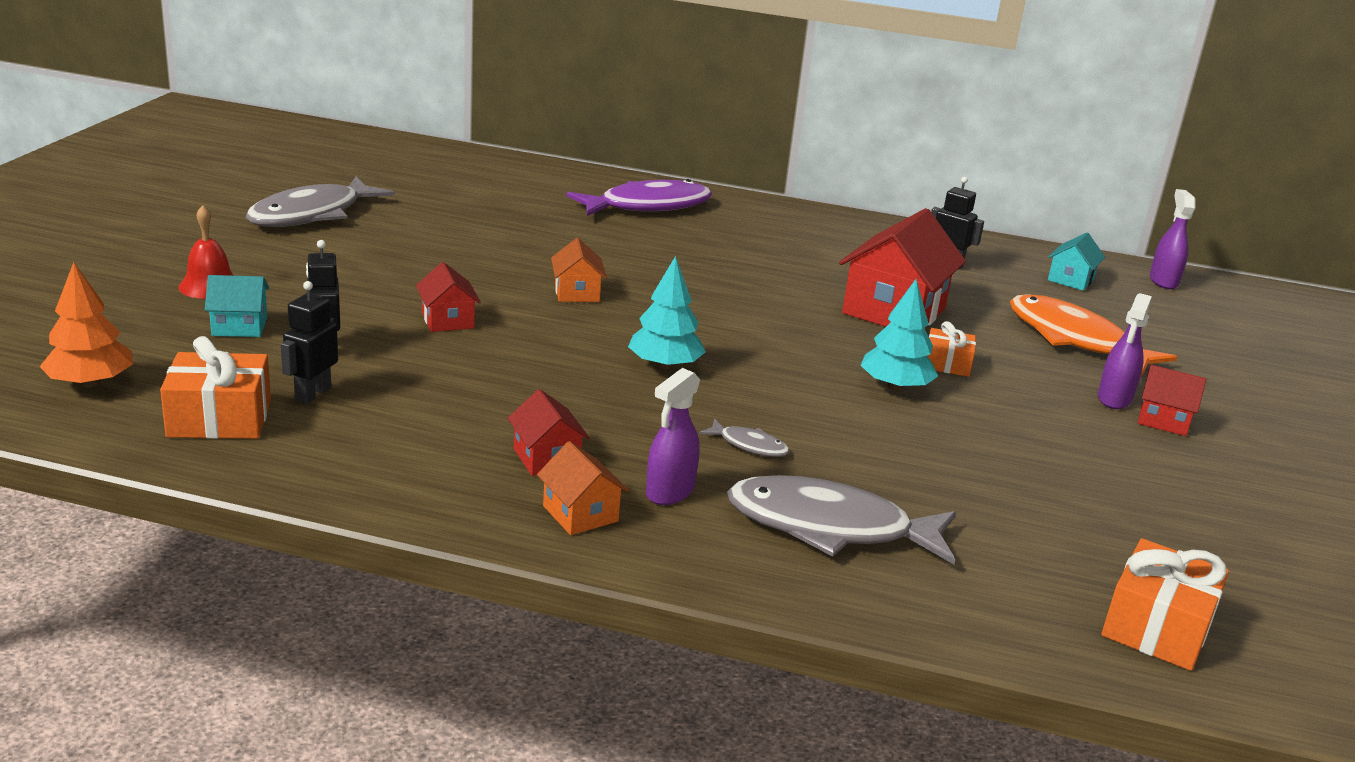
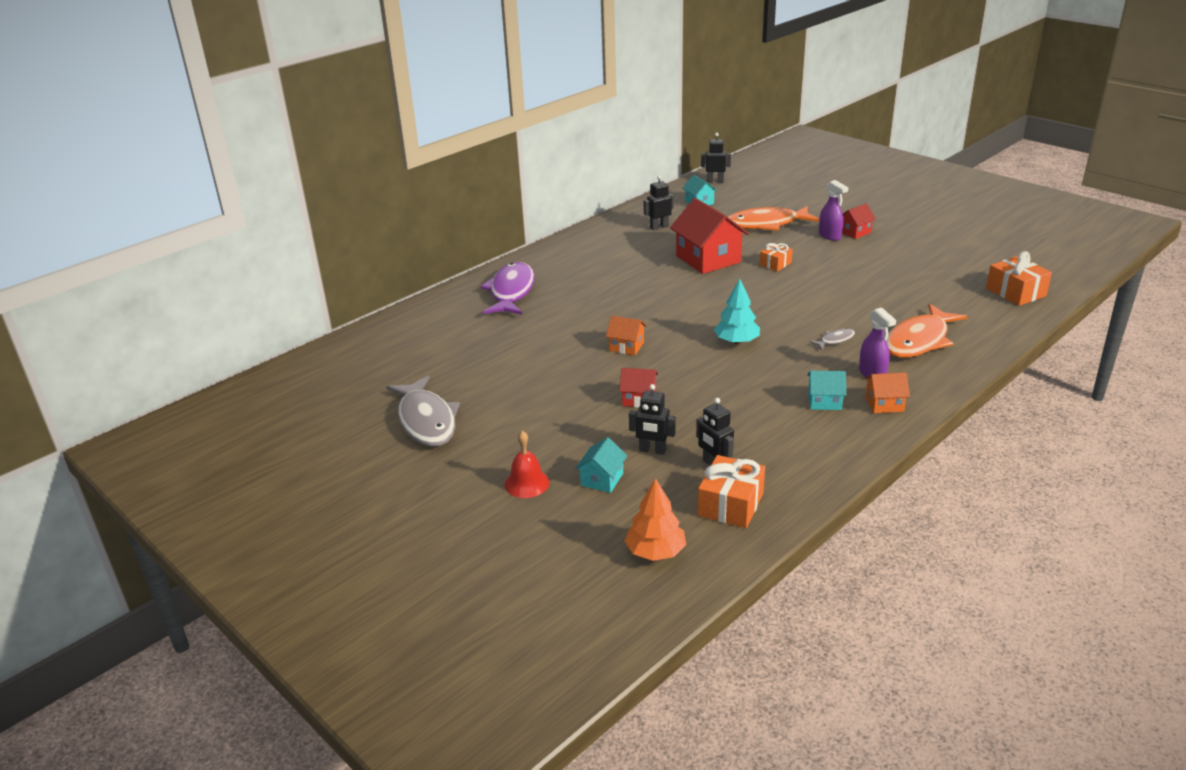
camera: 55 degrees left, 5 degrees up
(546, 458) = (824, 401): red house -> turquoise house
(829, 527) = (919, 341): grey fish -> orange fish
(895, 386) = (792, 284): turquoise tree -> none
(1163, 281) = (715, 181): purple spray bottle -> black robot

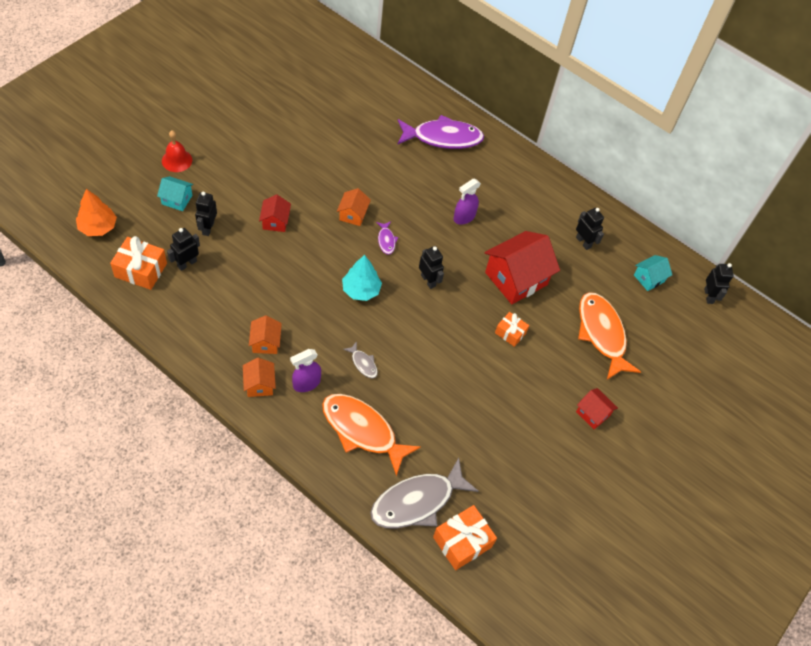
camera: 75 degrees right, 25 degrees up
(426, 421) = (253, 103): grey fish -> grey fish (417, 501)
(664, 326) = (386, 240): none -> purple fish
(717, 303) = (428, 280): none -> black robot
(824, 401) = (265, 342): turquoise house -> orange house
(830, 236) = (580, 389): purple spray bottle -> purple spray bottle (464, 217)

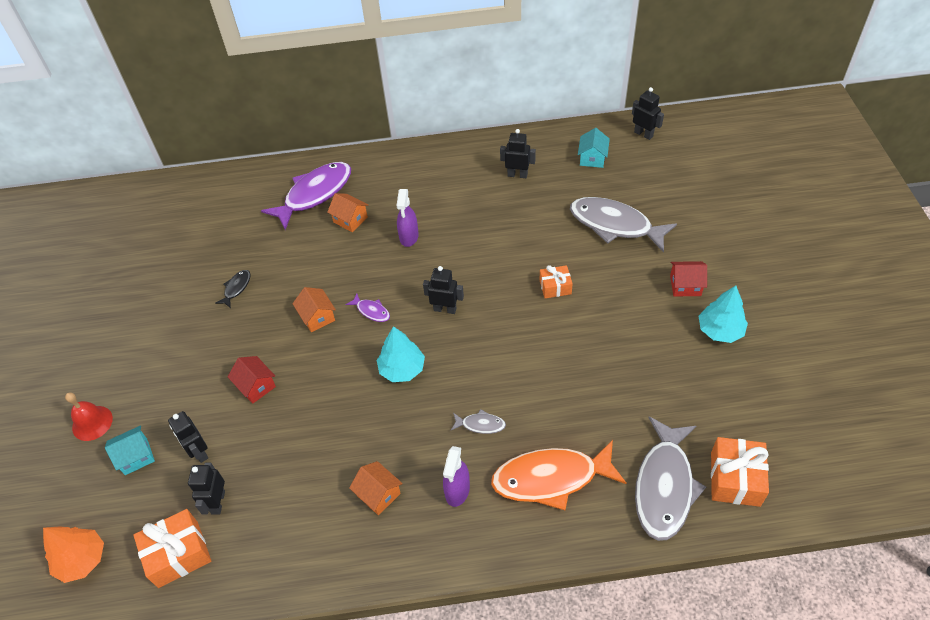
camera: 35 degrees left, 5 degrees down
(259, 384) = (420, 535): orange house -> orange house (350, 220)
(331, 155) = (236, 288): none -> black fish
(516, 278) = (506, 244): red house -> none
(575, 460) = (720, 330): none -> turquoise tree
(601, 334) = (615, 225): orange fish -> grey fish

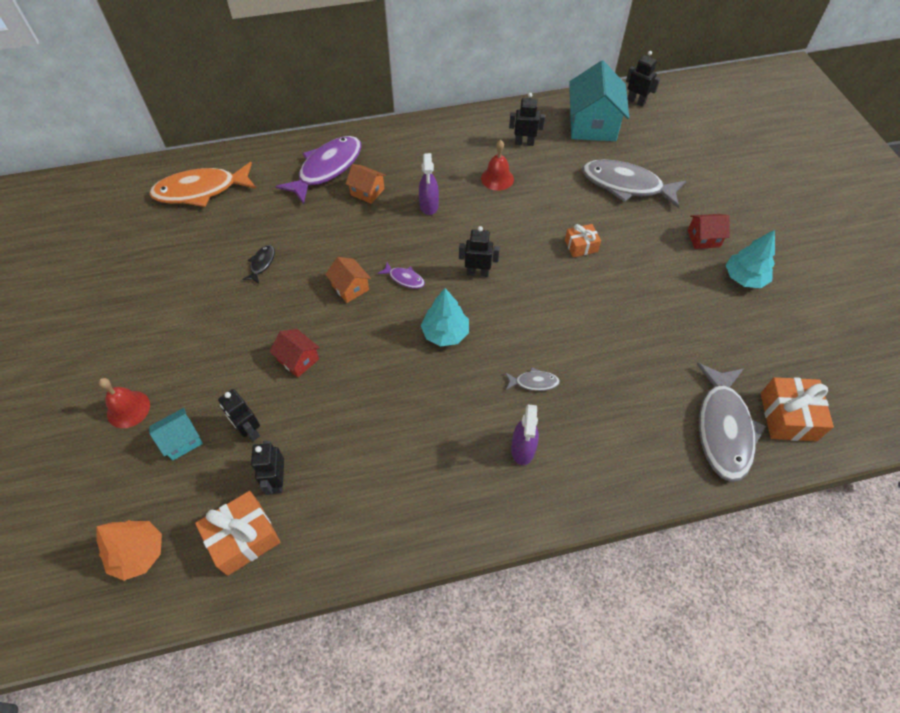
camera: 10 degrees left, 5 degrees up
(378, 494) = (444, 459): orange house -> none
(483, 211) = (497, 178): none -> red bell
(551, 478) = (613, 430): orange fish -> orange fish (201, 191)
(592, 158) = (592, 125): turquoise house -> turquoise house, size x1.98

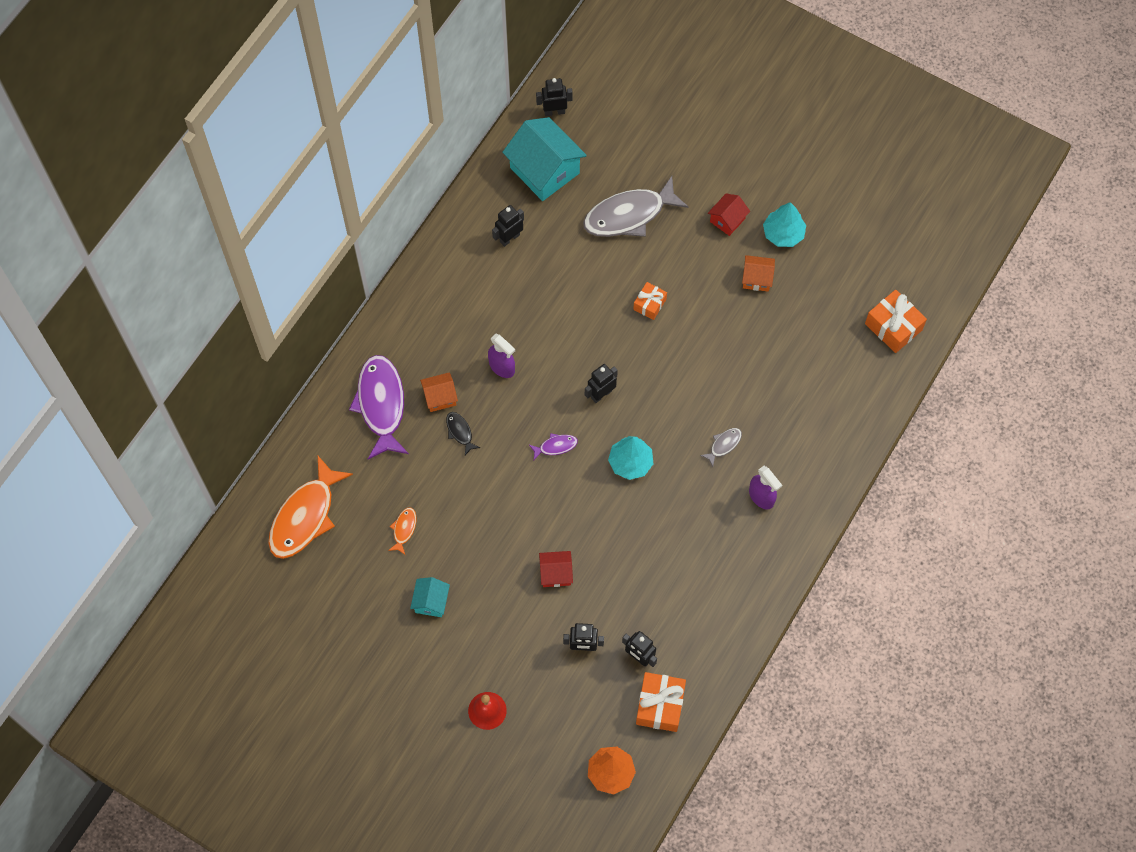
camera: 45 degrees left, 10 degrees up
(182, 440) = (549, 693): turquoise house -> turquoise house (431, 601)
(243, 245) = (404, 529): none -> orange fish
(262, 264) = (437, 530): black fish -> black fish (460, 432)
(350, 287) = (525, 489): orange house -> orange house (756, 278)
(497, 178) = (526, 294): red bell -> none
(723, 429) = (864, 371): grey fish -> none

